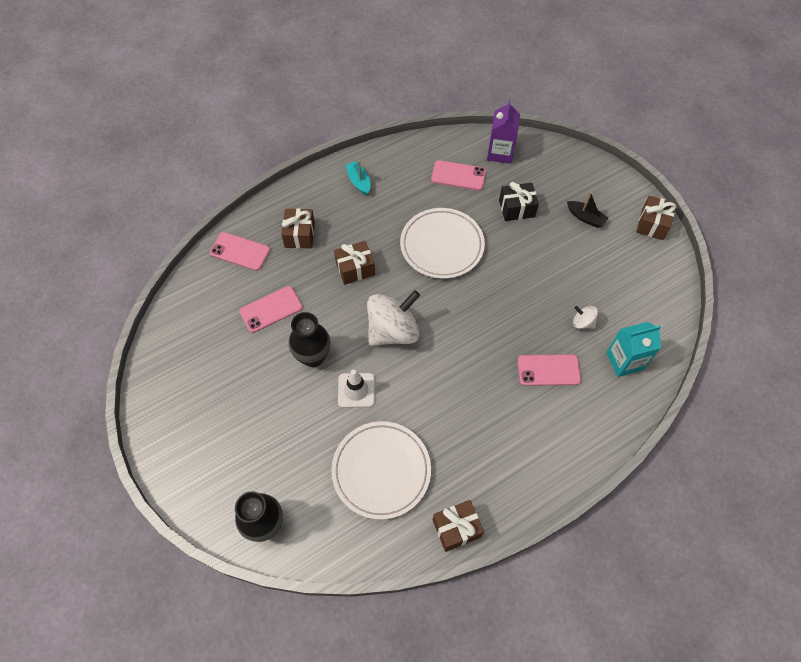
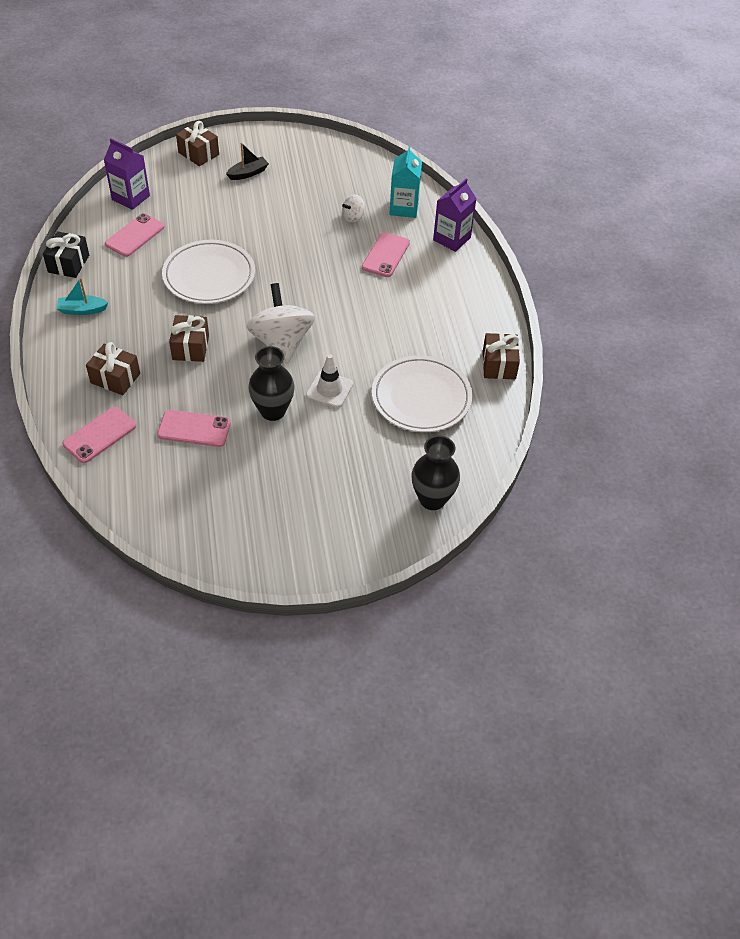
camera: 70 degrees left, 10 degrees down
(271, 309) = (194, 429): pink phone -> pink phone turned 75 degrees counterclockwise
(516, 208) = (205, 211): black gift -> black gift (68, 264)
(608, 421) = (452, 239): none -> purple carton
(652, 224) = (284, 138): brown gift -> brown gift (198, 153)

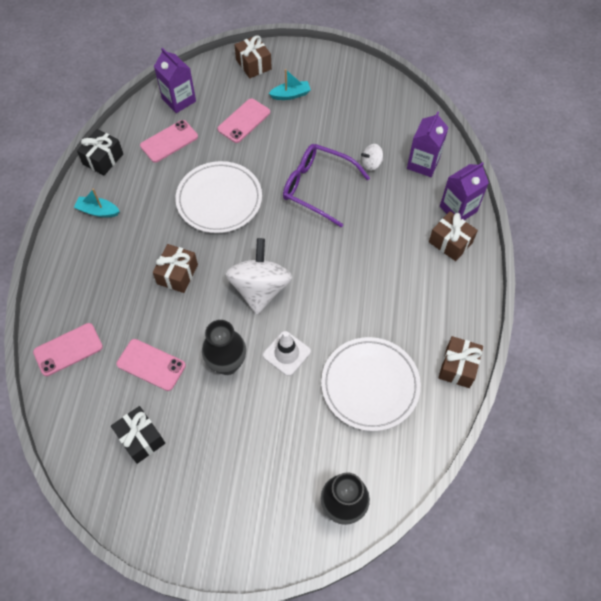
camera: 20 degrees right, 10 degrees up
(115, 378) = (101, 291): brown gift -> brown gift (450, 242)
(208, 492) = (141, 438): none -> black gift
(248, 173) = (290, 95): black boat -> turquoise boat
(307, 247) = (318, 188): none -> purple glasses
(385, 255) = (388, 213): pink phone -> pink phone (244, 121)
(404, 208) = (423, 163): turquoise carton -> purple carton

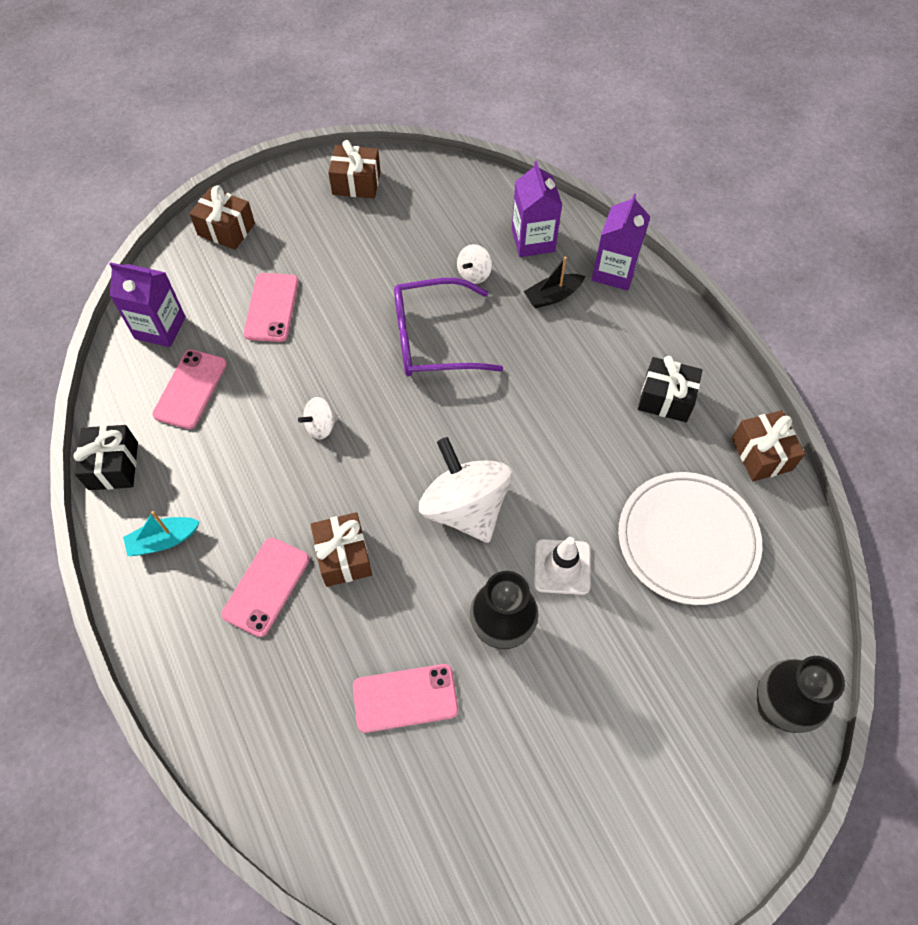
camera: 35 degrees left, 0 degrees up
(68, 349) = (274, 756): pink phone -> pink phone (266, 586)
(141, 438) = (471, 805): black gift -> black gift (666, 399)
(219, 200) = (321, 426): white plate -> white spinning top
(290, 95) = (306, 243): turquoise boat -> none
(407, 202) = (552, 296): none -> black boat
(450, 242) = (637, 315): brown gift -> brown gift (356, 183)

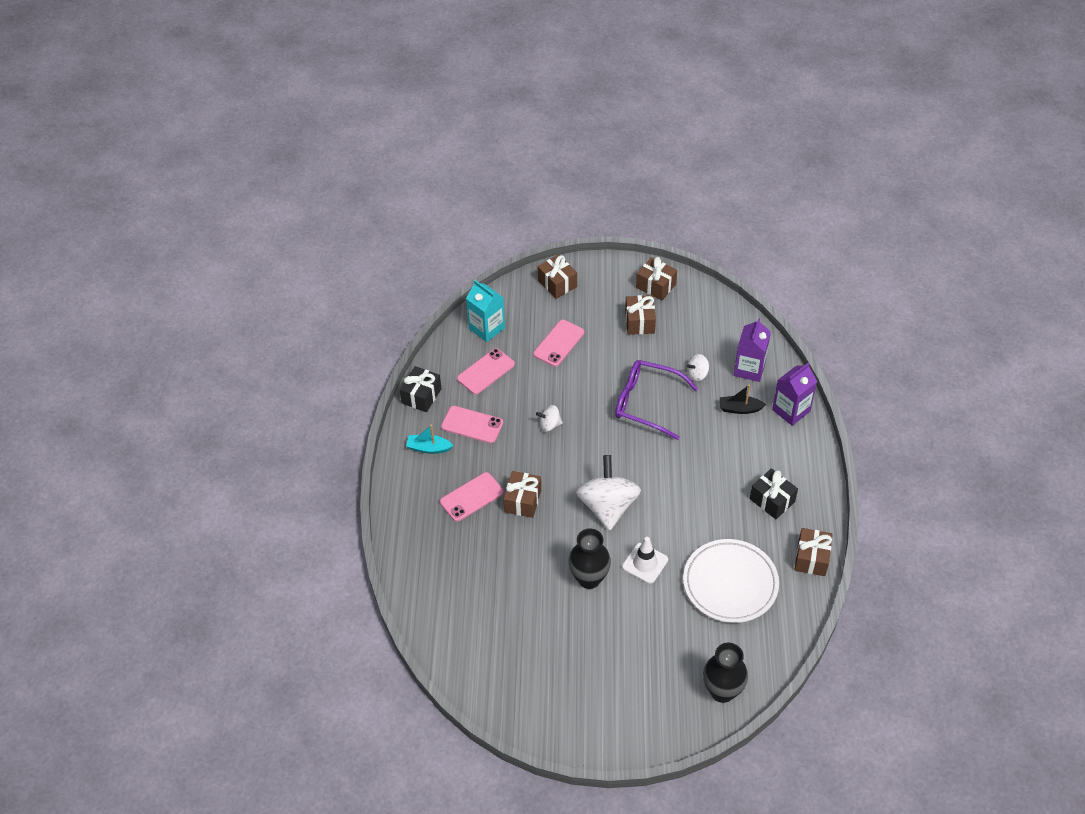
camera: 30 degrees right, 10 degrees down
(160, 328) = (486, 328): purple carton -> turquoise carton
(362, 236) = (639, 322): none -> brown gift
(405, 698) = (515, 587): pink phone -> pink phone (472, 425)

